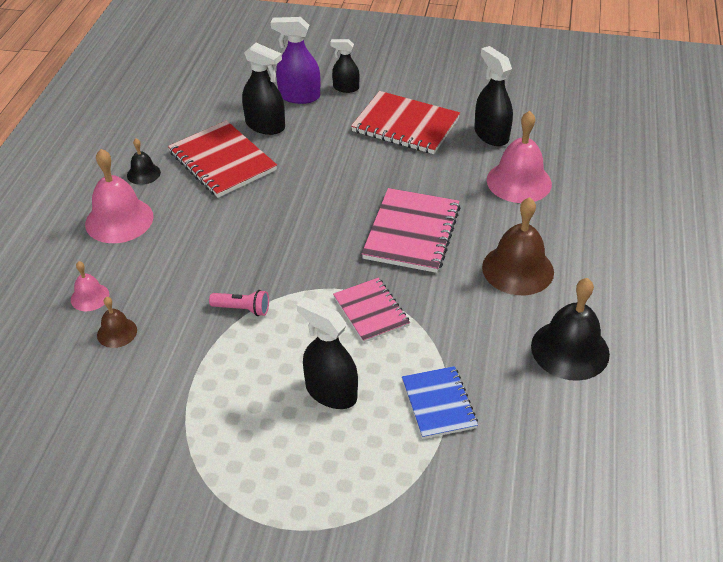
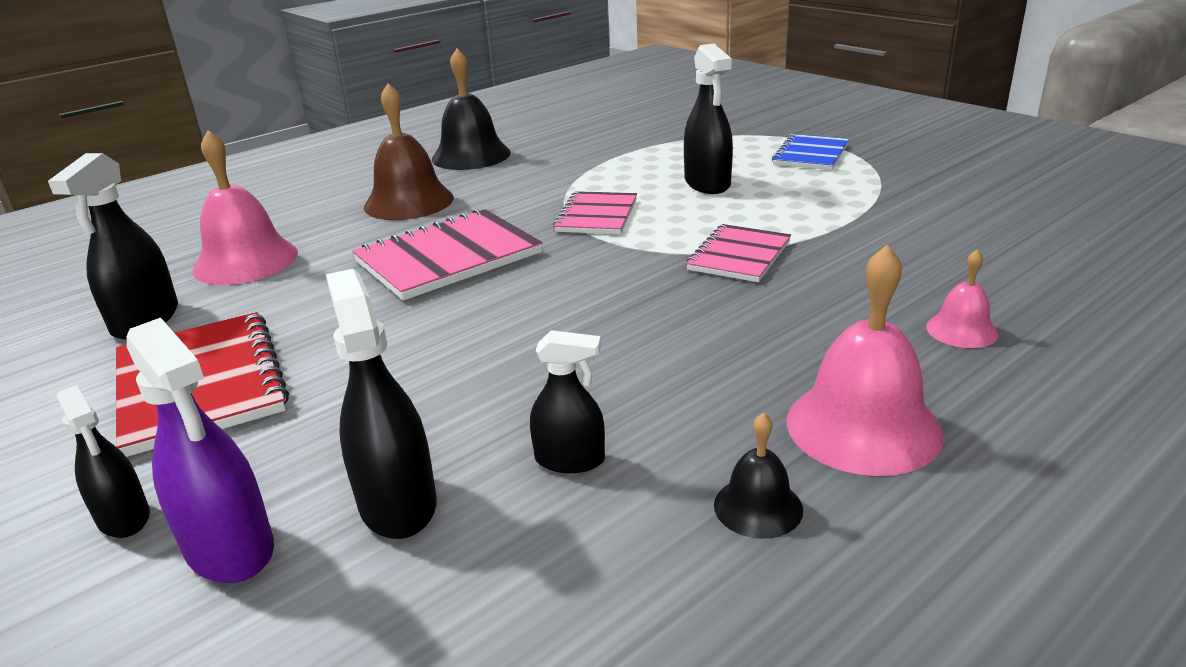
camera: 140 degrees left, 15 degrees down
(117, 332) = (929, 282): brown bell -> none
(222, 161) = (570, 460): red notebook -> black spray bottle
(242, 309) = (739, 256): pink flashlight -> pink notebook
(438, 404) = (622, 159): blue notebook -> blue notebook (810, 155)

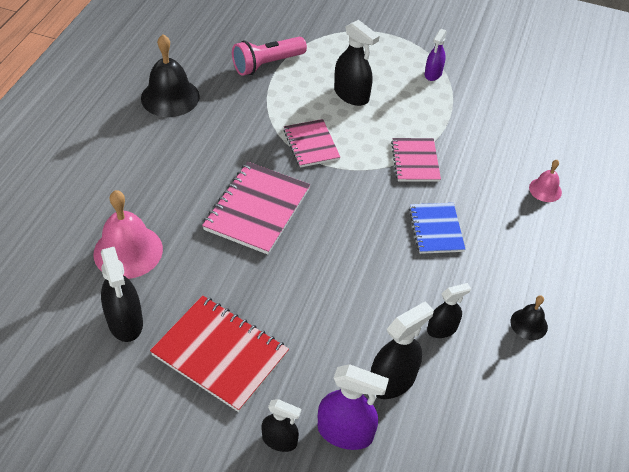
camera: 35 degrees left, 20 degrees up
(397, 503) = (392, 381): black spray bottle -> black spray bottle turned 105 degrees clockwise
(409, 202) = (177, 161): brown bell -> none
(621, 147) = (267, 64): none -> pink flashlight
(810, 155) = (390, 49): blue notebook -> blue notebook (436, 229)
(858, 182) = (433, 74): none -> purple spray bottle
(863, 426) = (540, 265): pink bell -> none

